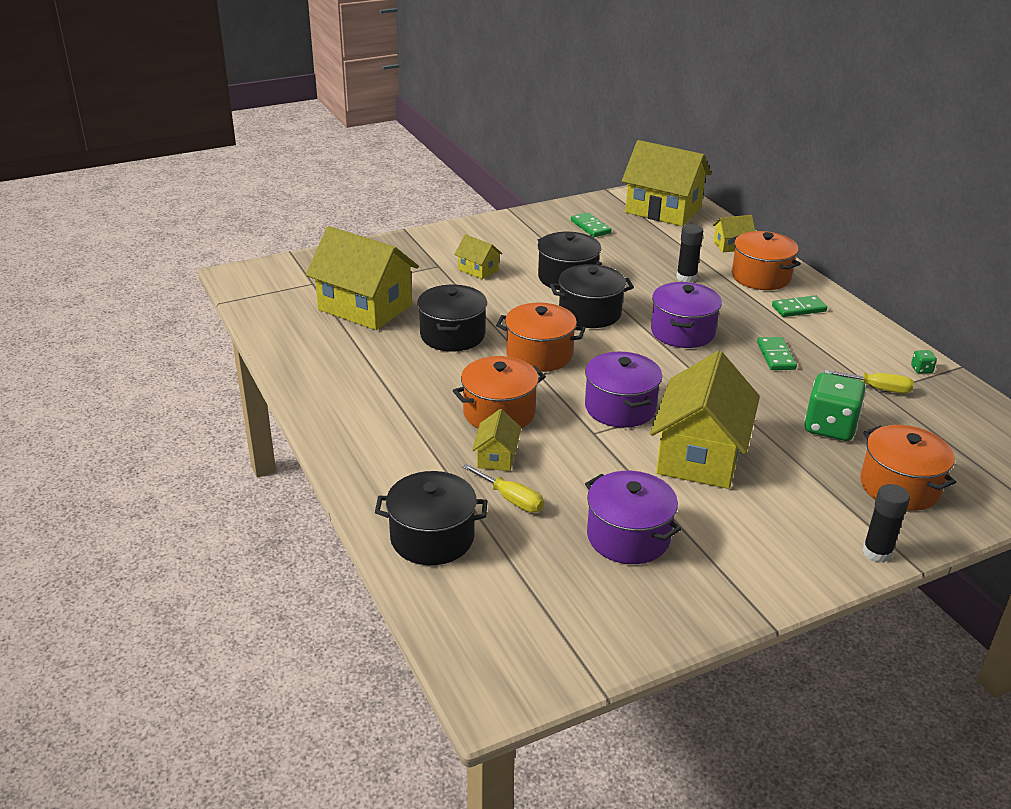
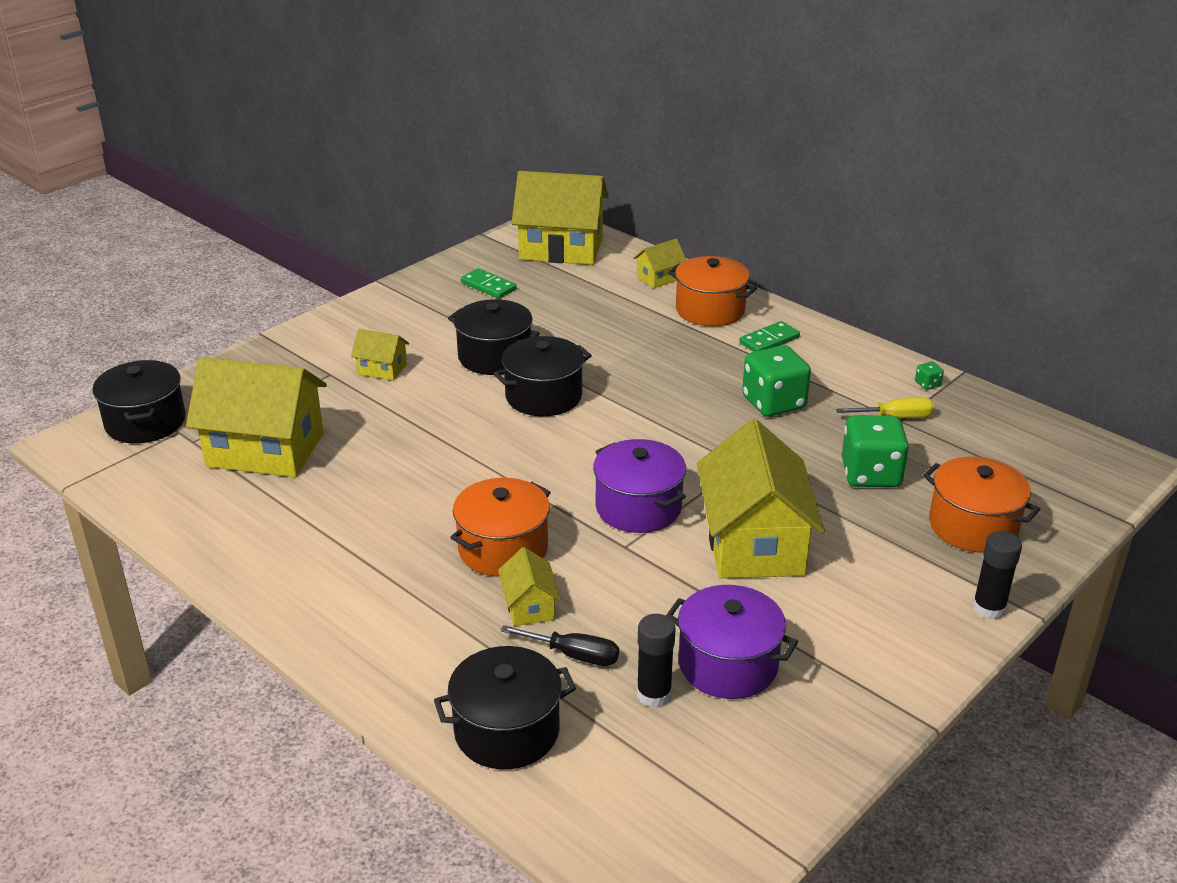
camera: 20 degrees left, 0 degrees up
(452, 335) = (395, 462): black pot -> black pot (145, 422)
(511, 499) = (574, 655): yellow screwdriver -> black screwdriver
(539, 355) = (512, 463): orange pot -> none
(682, 332) = (659, 397): purple pot -> none
(686, 277) = (630, 328): black glue stick -> black glue stick (654, 694)
(776, 356) = (774, 403): green domino -> green dice

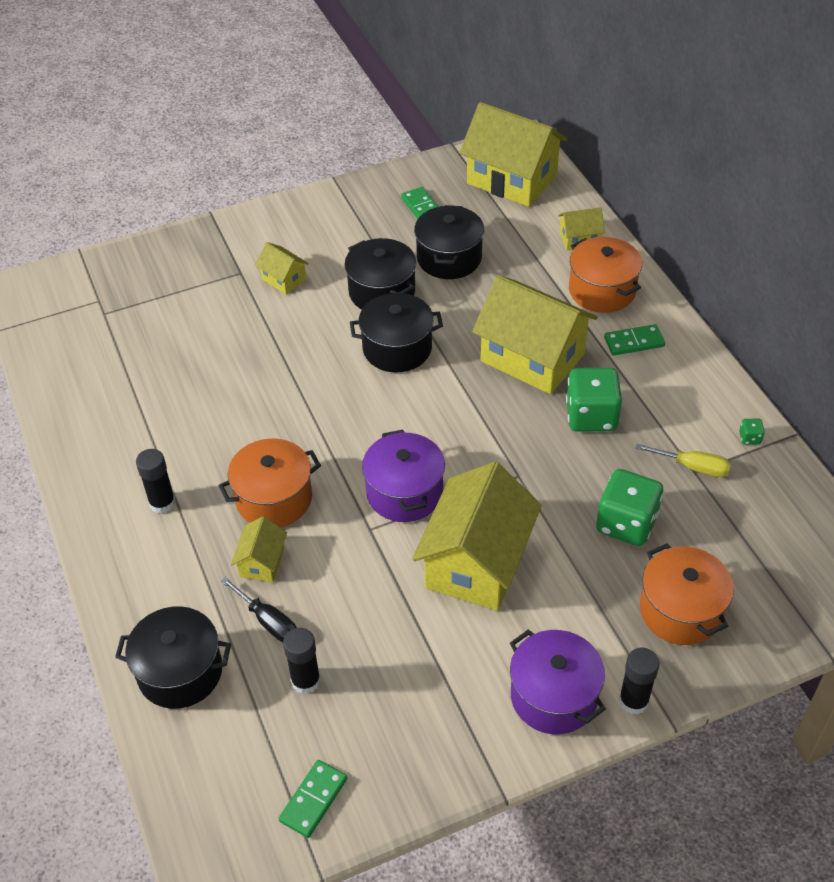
camera: 25 degrees right, 15 degrees up
(145, 422) = (80, 283): black pot -> black pot (449, 258)
(265, 450) = (151, 338): yellow house -> yellow house (532, 357)
(378, 586) = (162, 503): none -> black glue stick
(728, 664) = (380, 674): purple pot -> purple pot (554, 696)
(741, 797) = (313, 800): none -> green domino

